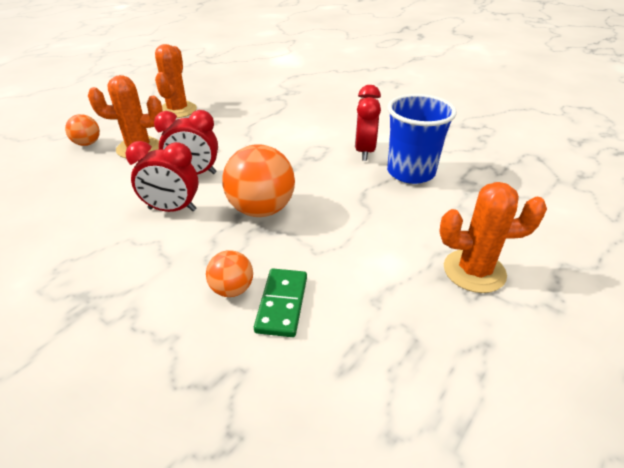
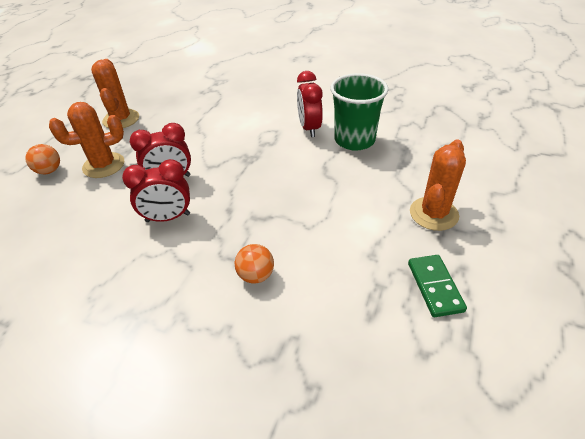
camera: 15 degrees left, 5 degrees up
(261, 209) = (246, 200): orange ball -> none
(282, 304) = (302, 277): green domino -> green domino (435, 287)
(411, 172) = (354, 140): blue cup -> green cup
(474, 271) = (433, 214): orange cactus -> orange cactus turned 45 degrees counterclockwise

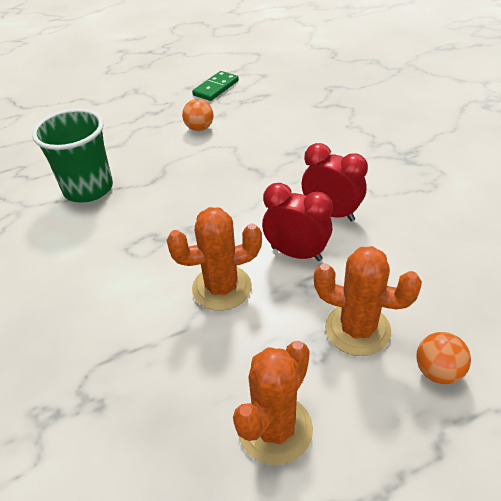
camera: 135 degrees left, 0 degrees up
(256, 275) = (304, 139): orange ball -> orange ball (199, 128)
(309, 128) = (96, 228): red clock -> none
(433, 214) = (149, 112): orange cactus -> orange cactus (222, 288)

